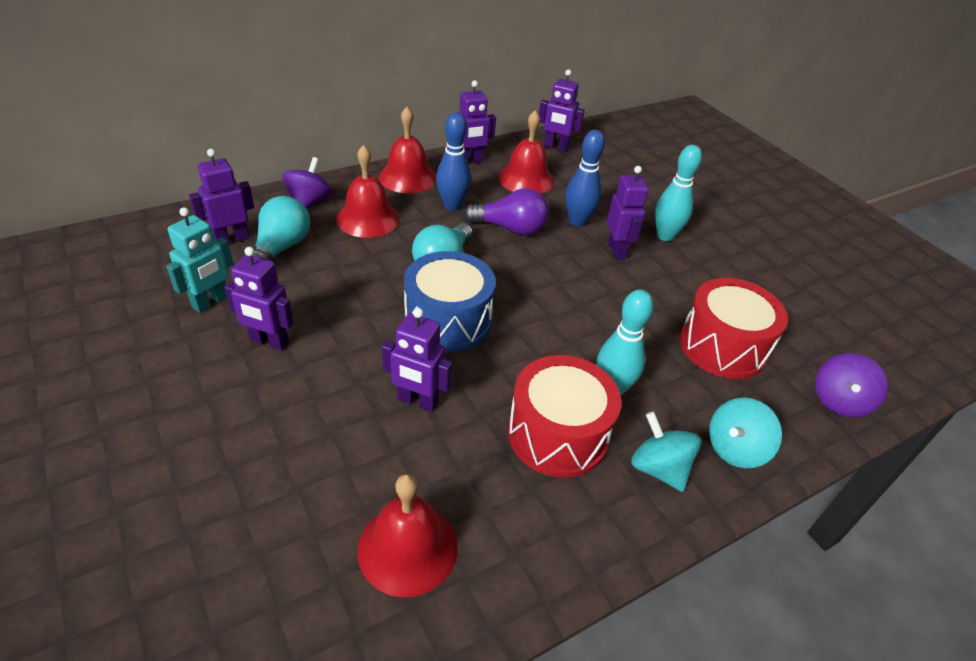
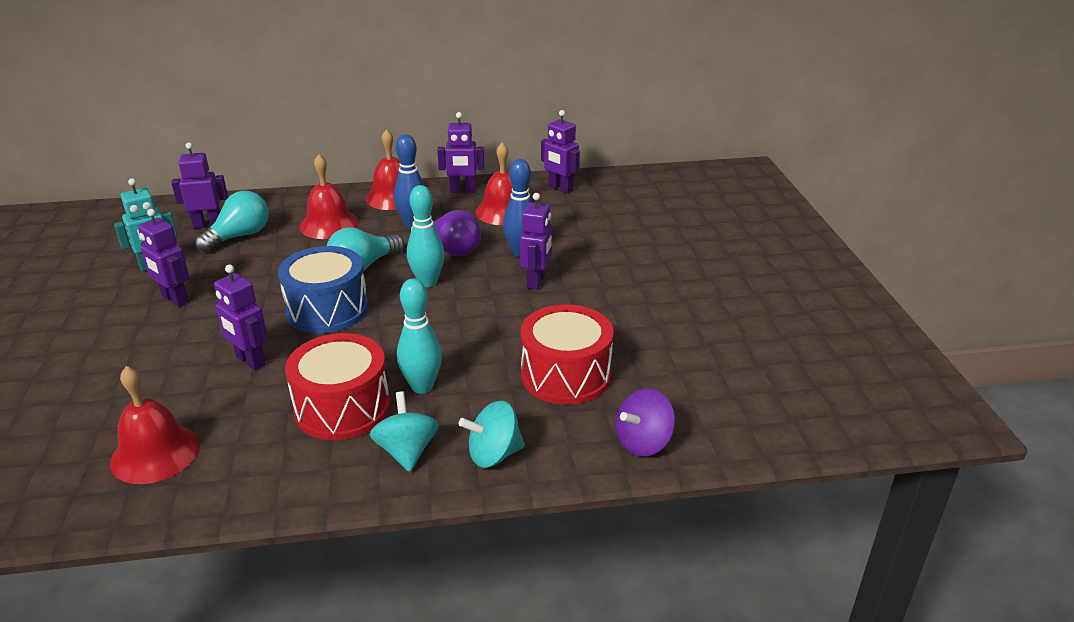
camera: 25 degrees right, 10 degrees down
(309, 202) = (291, 206): purple spinning top -> none
(665, 236) = (600, 277): turquoise bowling pin -> turquoise bowling pin (427, 282)

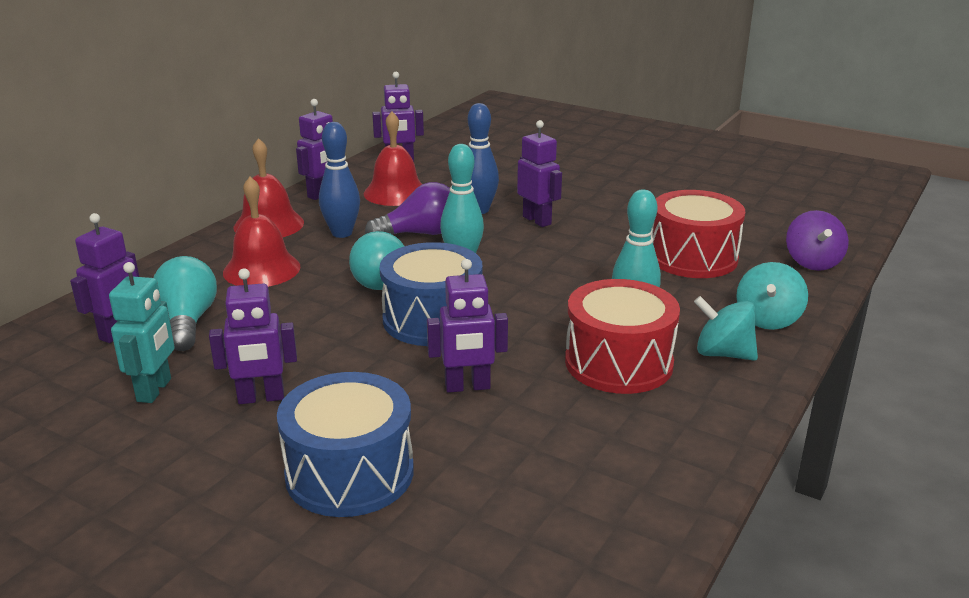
camera: 50 degrees left, 5 degrees down
(116, 365) = (349, 473): none -> blue drum
(155, 453) = (571, 489): red bell -> none

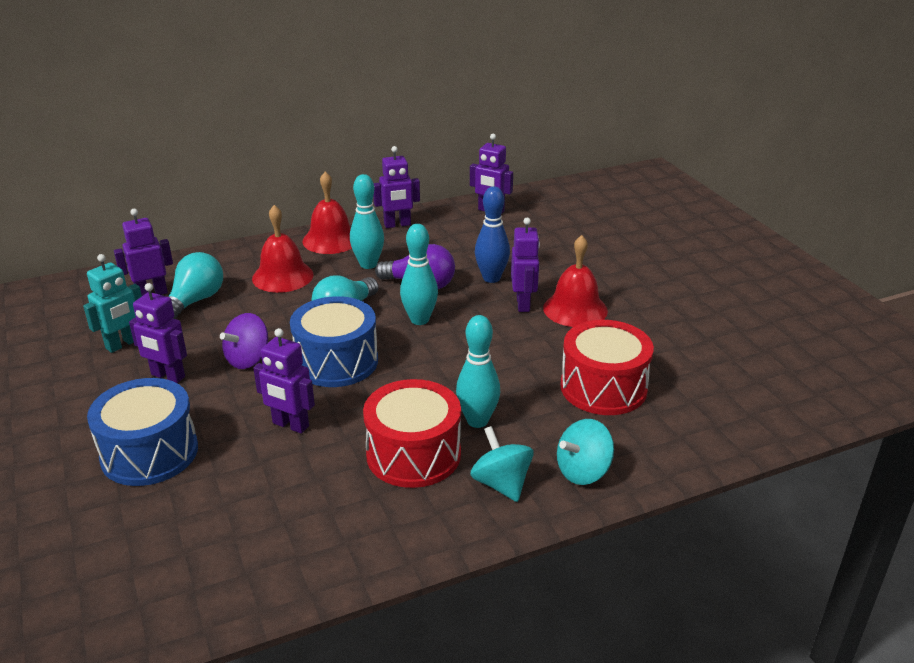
camera: 35 degrees right, 5 degrees up
(342, 233) = (368, 264): blue bowling pin -> turquoise bowling pin
(395, 192) = (450, 240): red bell -> red bell (575, 309)
(812, 262) = (707, 436): purple spinning top -> purple spinning top (248, 359)

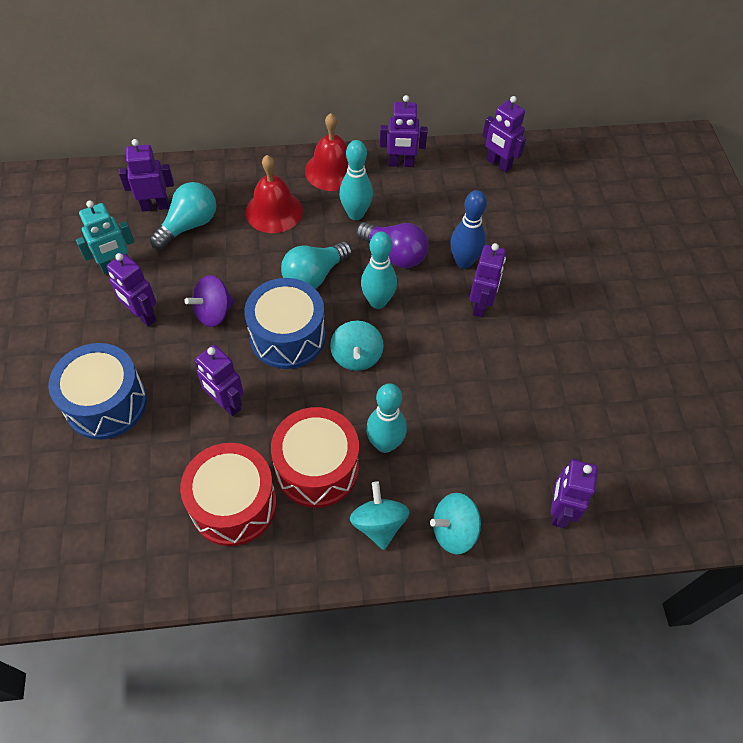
camera: 15 degrees right, 25 degrees up
(416, 362) = (356, 356): none -> turquoise spinning top
(575, 309) = (527, 325): red bell -> none
(603, 387) = (512, 435): red drum -> red drum (233, 504)
(679, 433) = (559, 511): none -> purple robot

